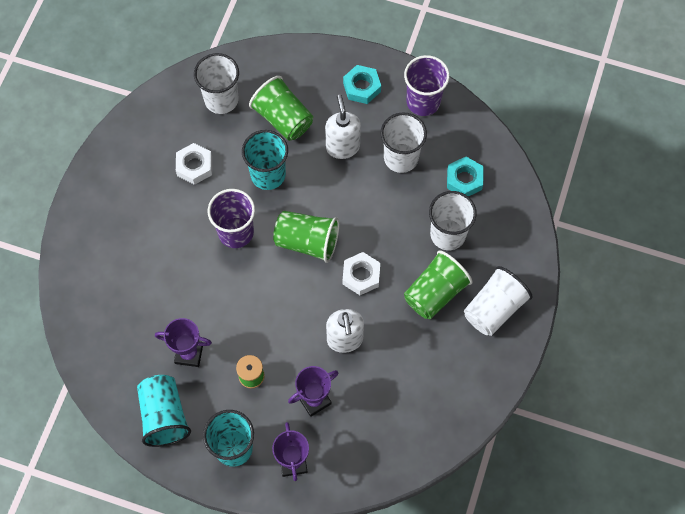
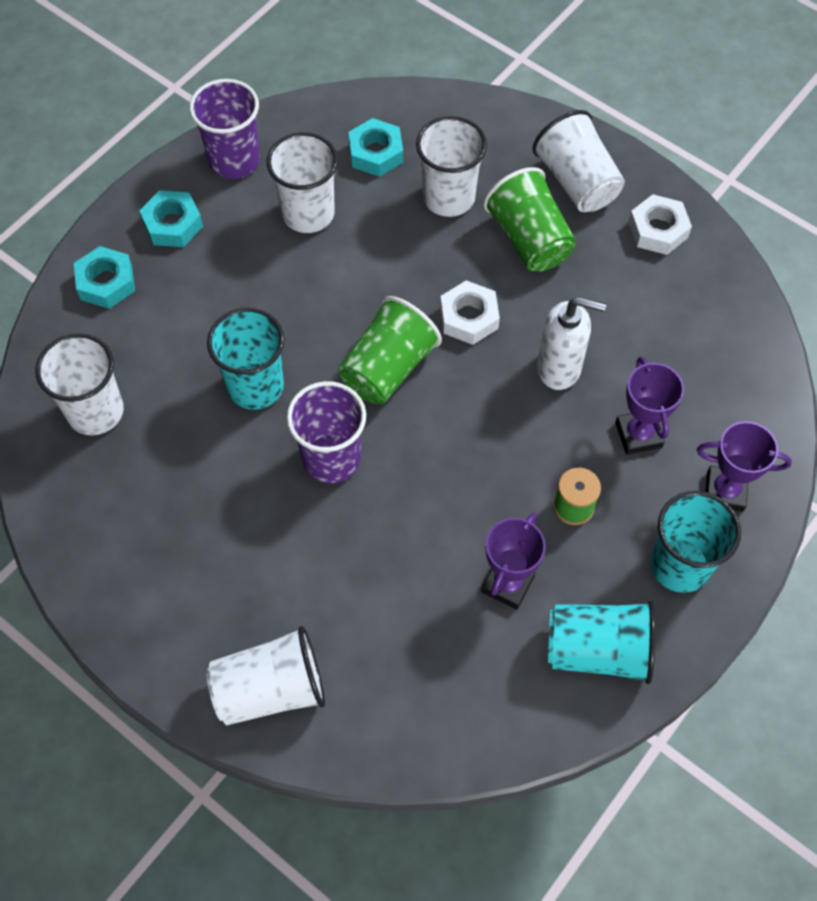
camera: 70 degrees left, 5 degrees down
(88, 252) = (270, 689): none -> white cup
(194, 166) = (192, 483): white nut -> white nut (658, 230)
(283, 118) = (172, 338): green cup -> none
(307, 69) = (106, 282): none -> turquoise nut
(342, 147) = (256, 277): white soap dispenser -> none

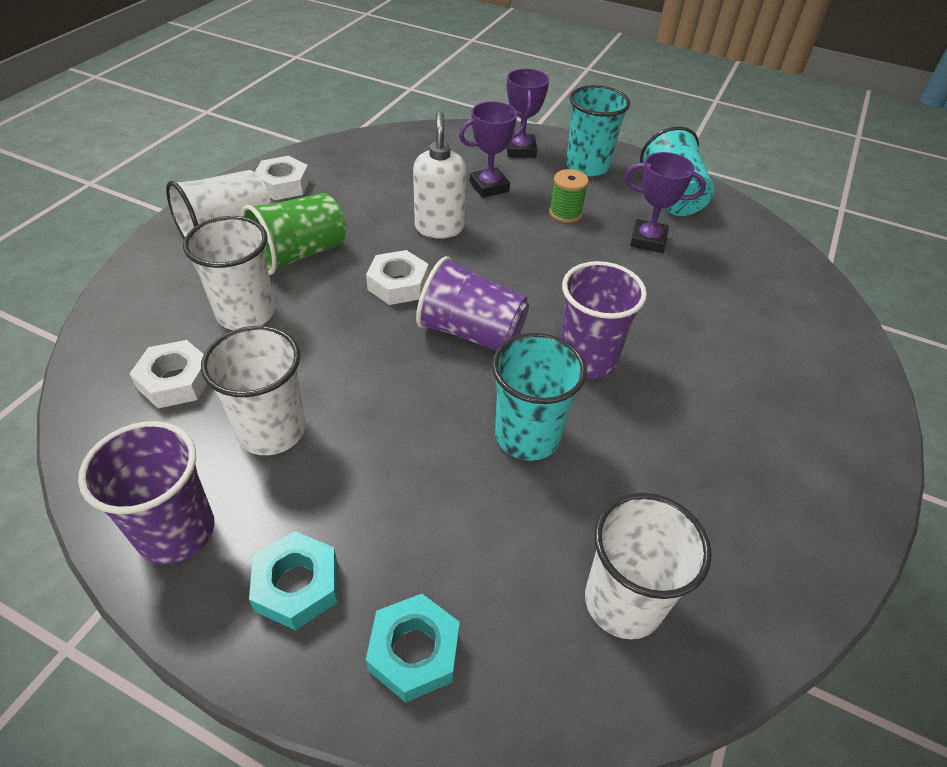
camera: 105 degrees left, 15 degrees down
(270, 689) = (827, 364): white cup -> none
(376, 153) = (175, 381): turquoise nut -> white nut
(388, 368) = (471, 332): green cup -> purple cup

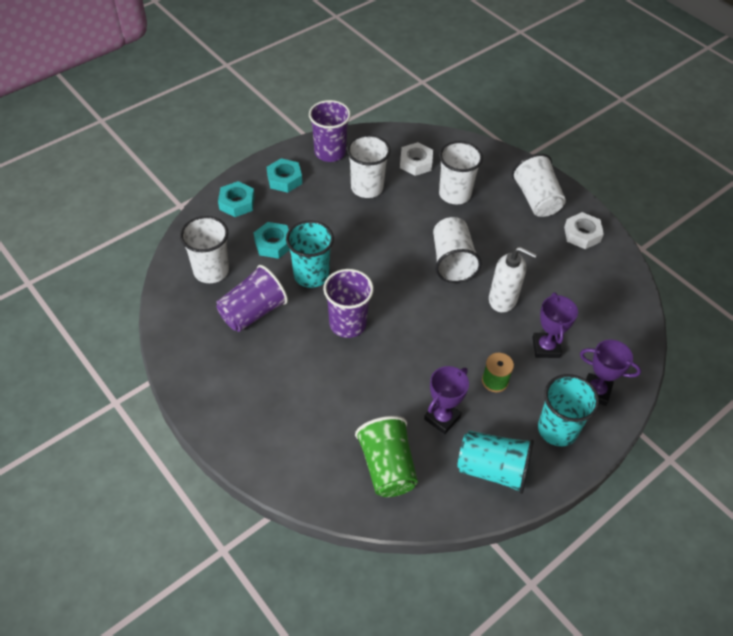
camera: 115 degrees right, 5 degrees up
(299, 254) = (499, 225): green cup -> green cup (387, 467)
(398, 284) = (452, 261): white nut -> white cup
(471, 332) = (395, 280): purple cup -> purple cup (253, 312)
(492, 522) = (273, 244): none -> turquoise nut

